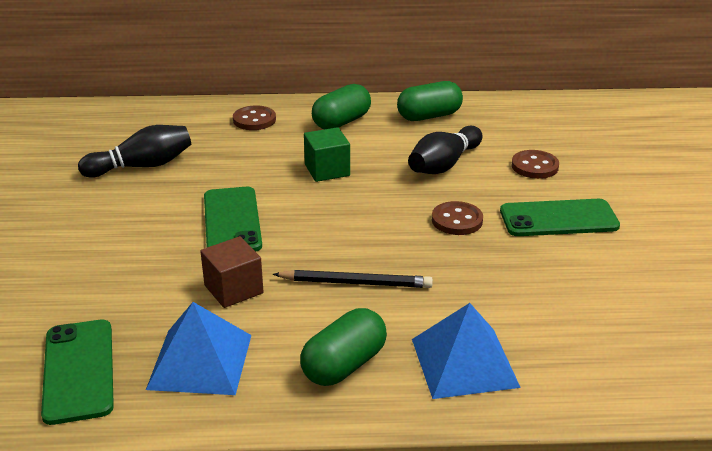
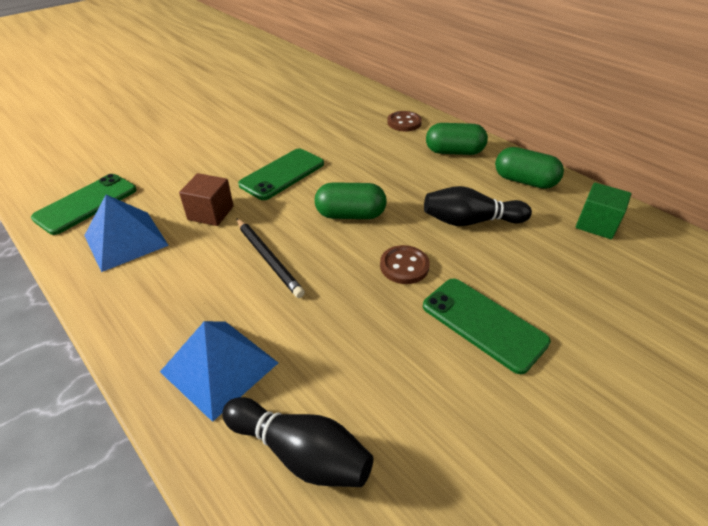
camera: 50 degrees right, 10 degrees up
(142, 166) = (301, 117): black bowling pin -> black bowling pin (300, 452)
(327, 170) = (387, 177): green cube -> green cube (596, 224)
(344, 365) = (167, 303): green capsule -> green capsule (350, 215)
(534, 166) = (542, 269): brown button -> none

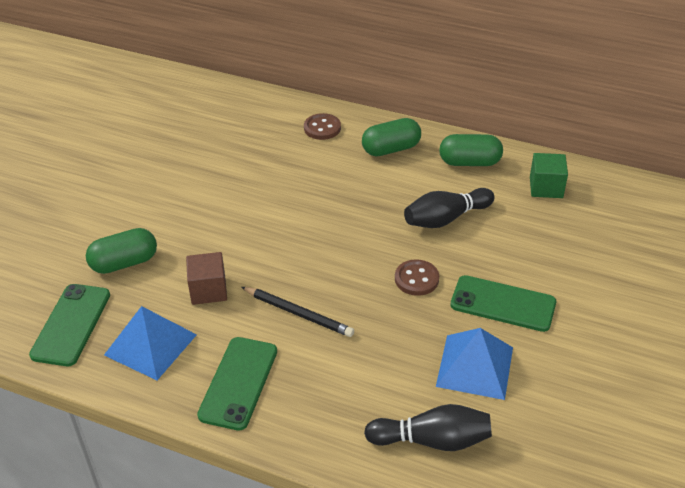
camera: 25 degrees left, 0 degrees up
(219, 367) = (330, 411): blue pyramid -> blue pyramid (475, 366)
(282, 174) = (244, 226): green phone -> green phone (238, 383)
(350, 215) = (340, 247): green capsule -> green capsule (124, 263)

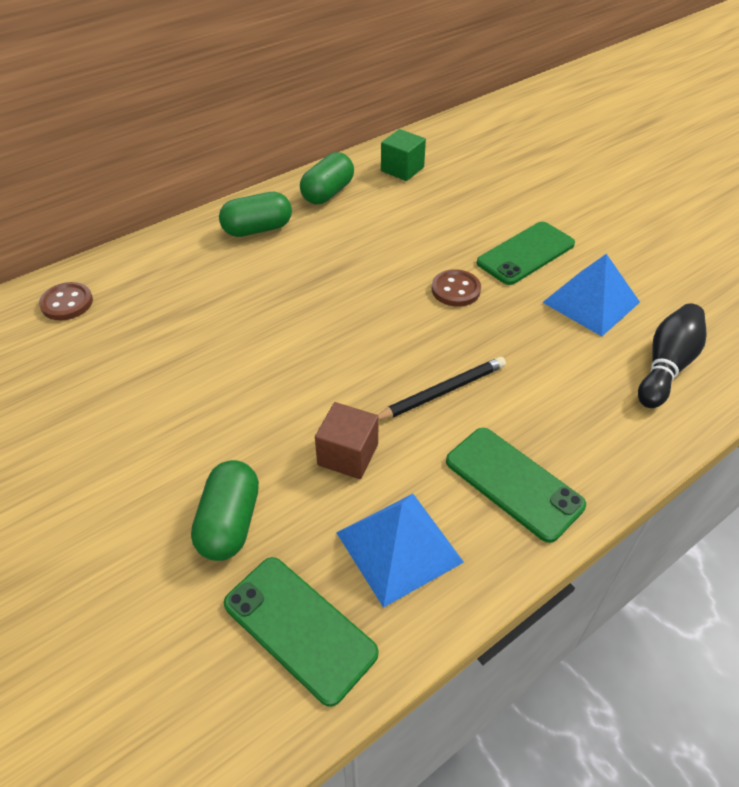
camera: 60 degrees left, 5 degrees up
(322, 128) = (171, 259): brown button -> brown button (67, 303)
(391, 149) = (257, 229): green capsule -> green capsule turned 60 degrees clockwise
(446, 218) = (390, 238): black bowling pin -> none

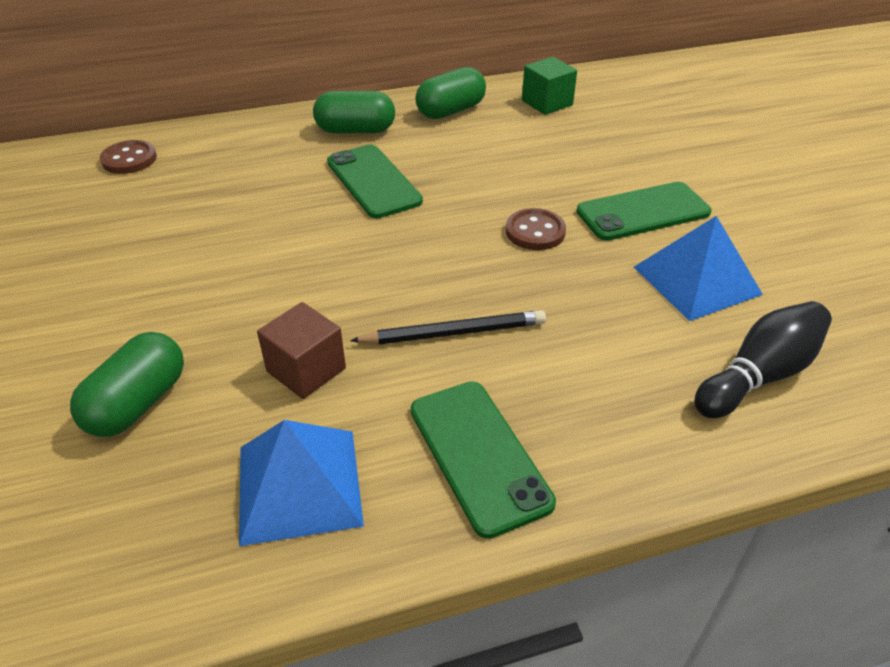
camera: 20 degrees right, 5 degrees down
(299, 628) = (134, 537): green phone -> green phone (373, 181)

